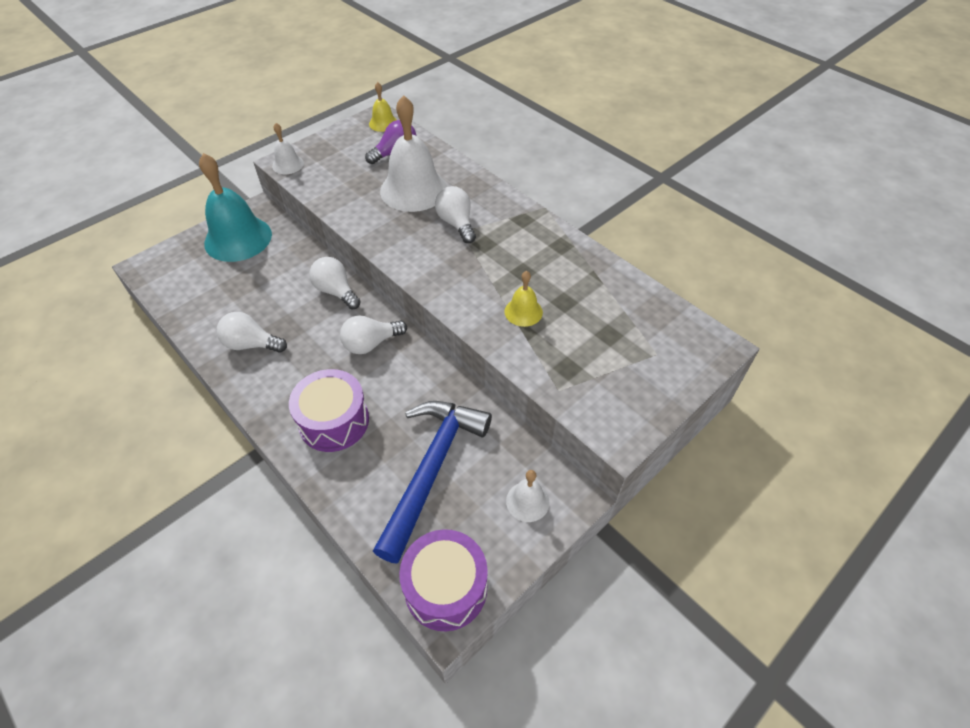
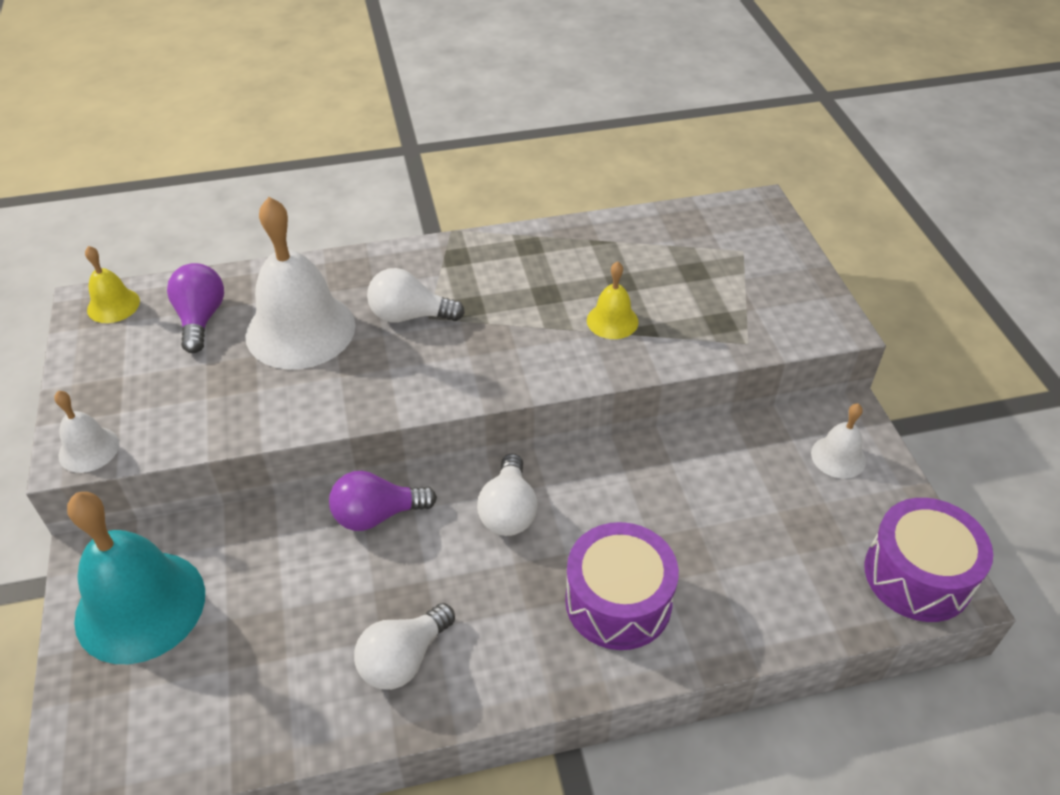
camera: 60 degrees left, 5 degrees down
(336, 291) = (377, 515): white light bulb -> purple light bulb
(431, 469) = (752, 525): blue hammer -> none

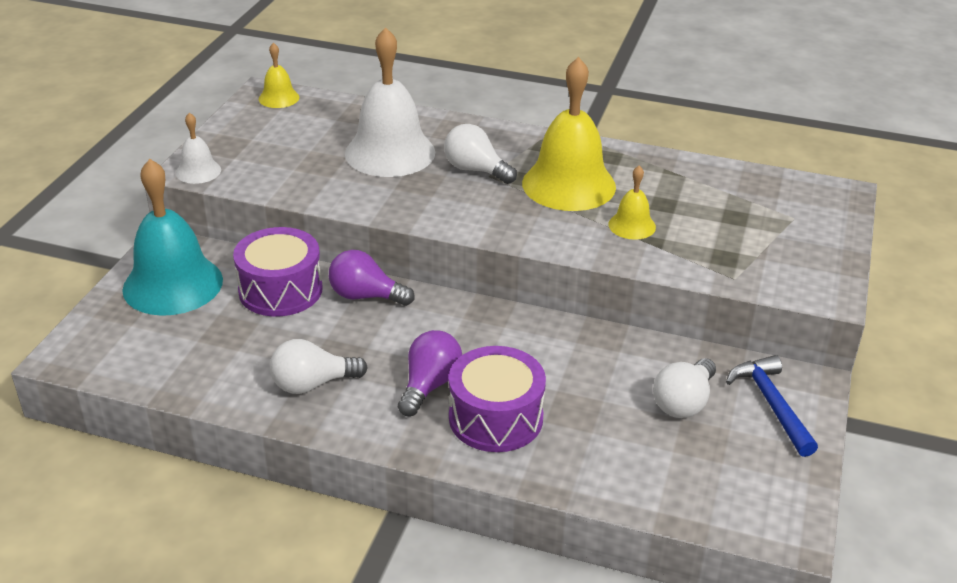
camera: 30 degrees right, 10 degrees down
(201, 319) = (328, 124): purple light bulb -> purple light bulb (429, 385)
(508, 511) = (462, 331): white light bulb -> white light bulb (683, 402)
(516, 296) = (569, 184): none -> yellow bell
(838, 457) = (771, 404): white bell -> blue hammer
(917, 575) = (766, 509): purple drum -> purple drum (280, 290)

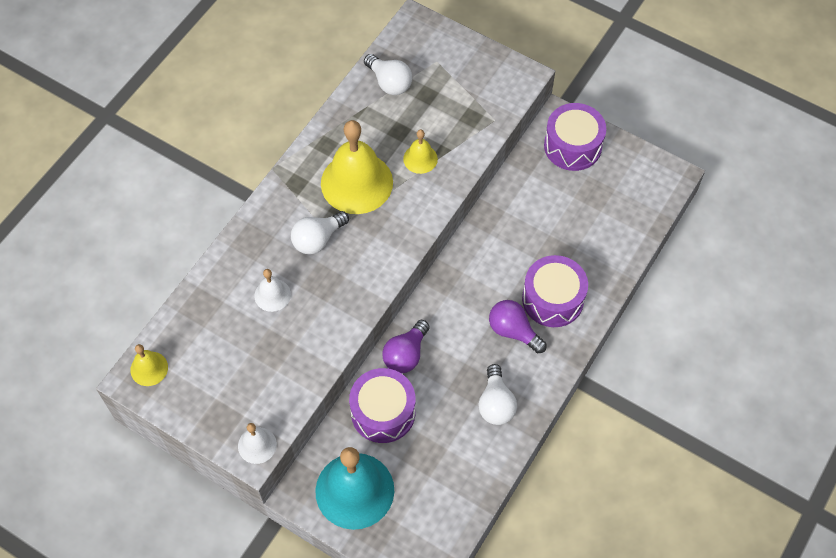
camera: 75 degrees left, 25 degrees up
(390, 152) = (272, 295): white bell -> white bell, size x0.48
(683, 402) = (561, 191): white light bulb -> white light bulb (389, 82)
(771, 404) = (572, 146): blue hammer -> purple drum

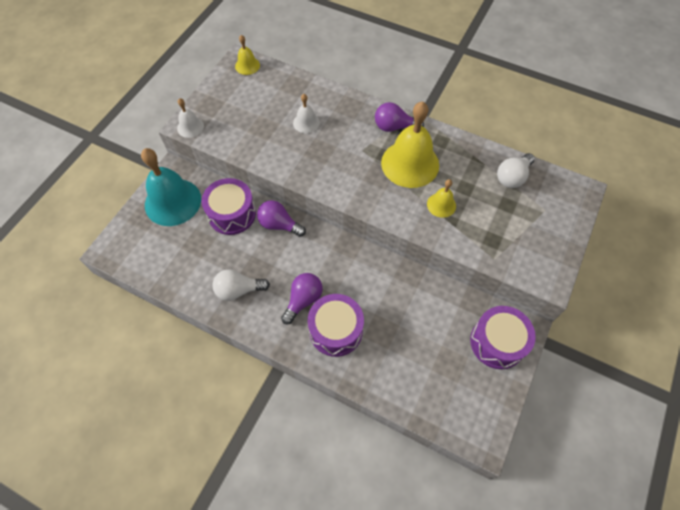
camera: 85 degrees right, 0 degrees up
(296, 192) = (394, 127): none -> purple light bulb
(318, 239) = (355, 144): white light bulb -> none

